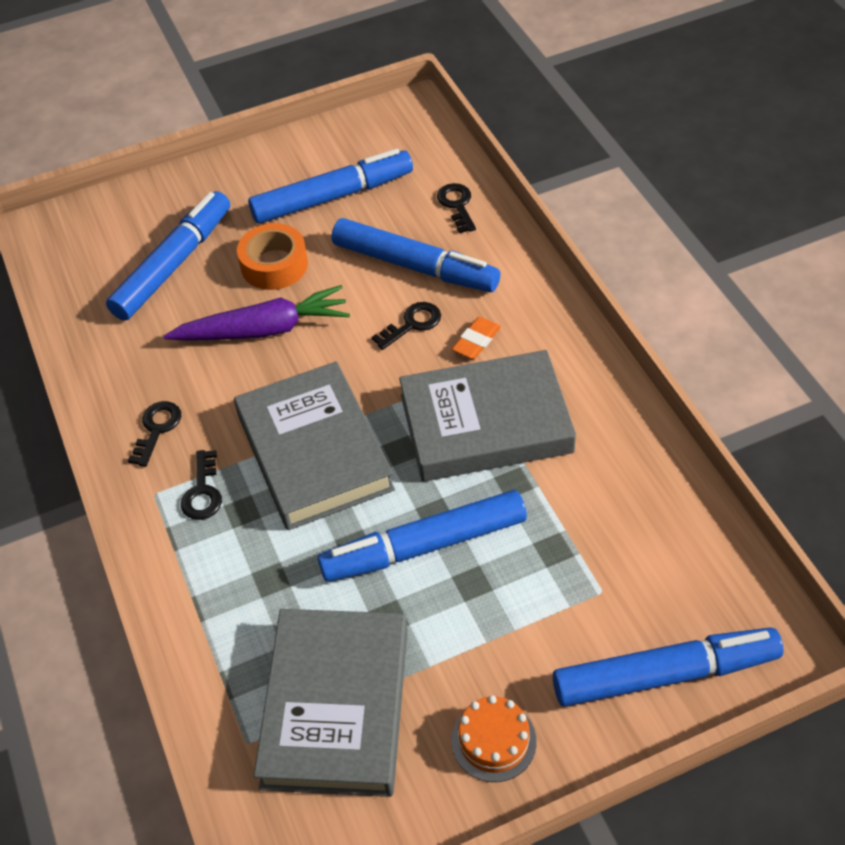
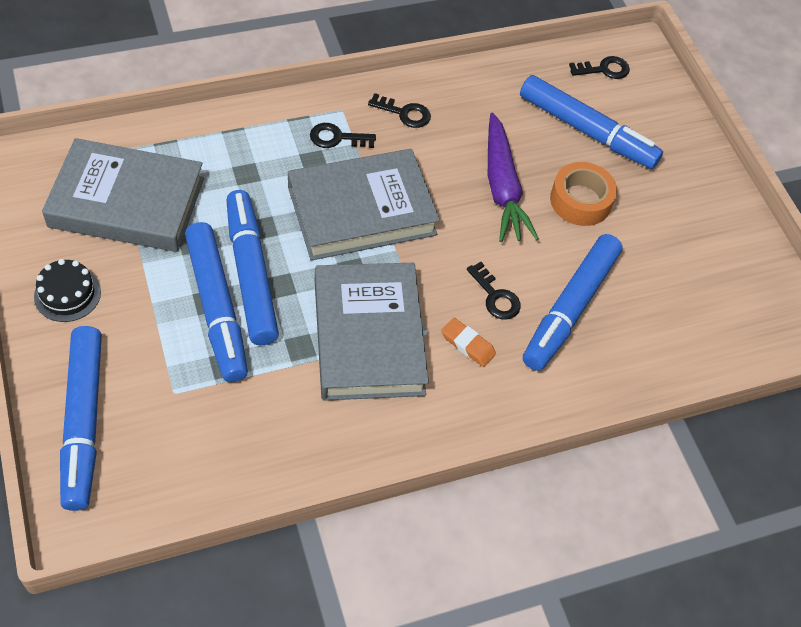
camera: 85 degrees right, 5 degrees up
(332, 197) = (670, 253): blue marker -> blue marker (217, 308)
(457, 205) = (654, 356): black key -> black key (604, 69)
(493, 741) = (67, 294): orange cake -> black cake

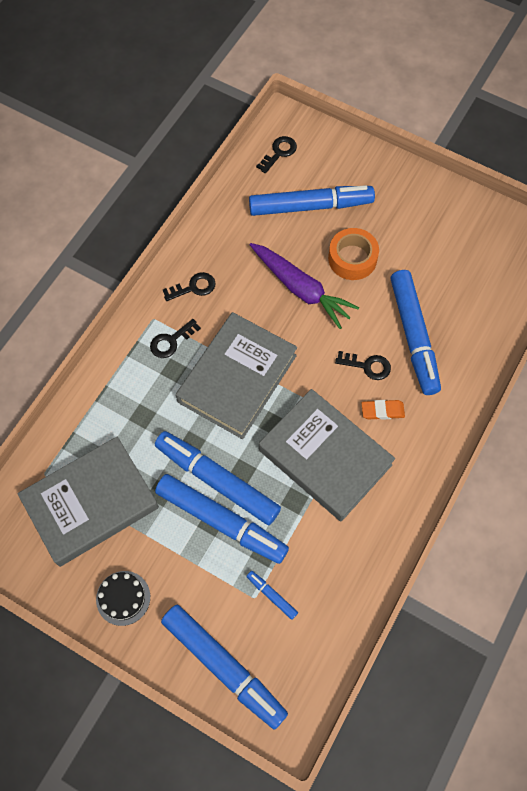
camera: 35 degrees left, 10 degrees up
(190, 404) = (272, 595): none -> blue marker

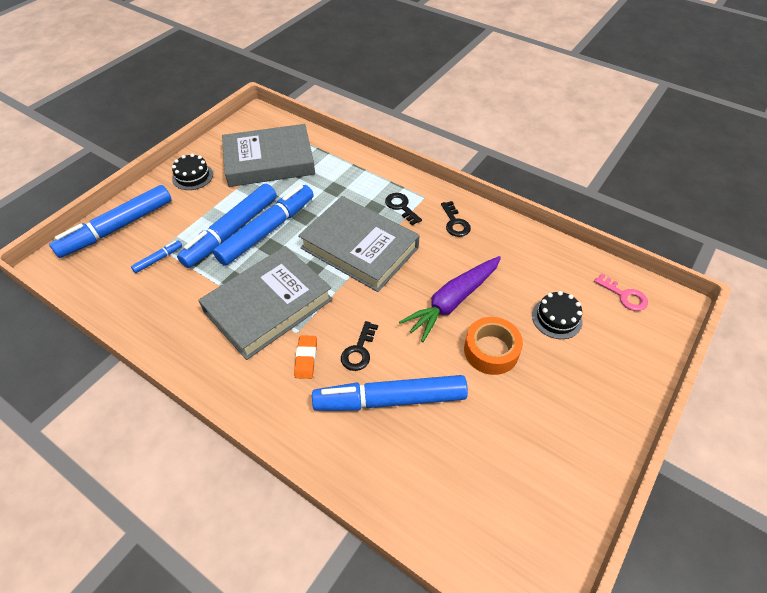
camera: 95 degrees right, 15 degrees down
(91, 503) = (269, 161): grey book -> grey book turned 75 degrees counterclockwise
(279, 152) = (624, 296): black key -> pink key
(310, 206) = (556, 318): blue marker -> black cake

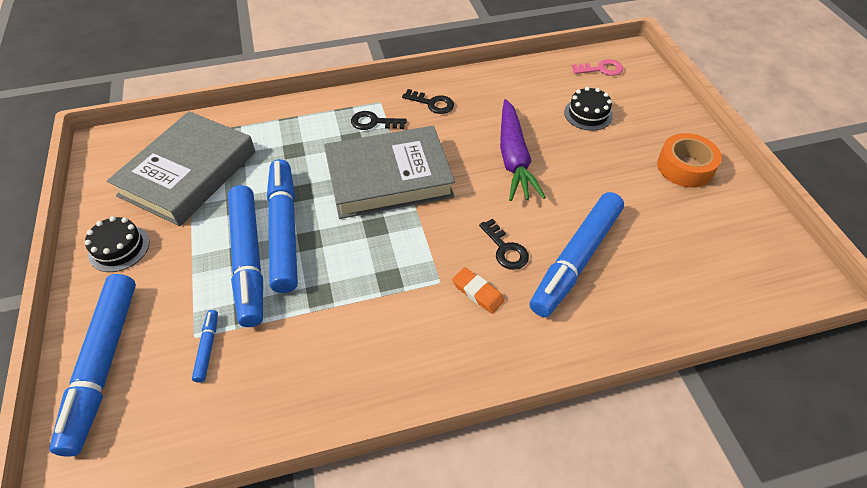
camera: 50 degrees left, 0 degrees up
(268, 305) = (384, 285): grey book -> none
(491, 350) = (584, 168): orange tape -> orange tape (685, 167)

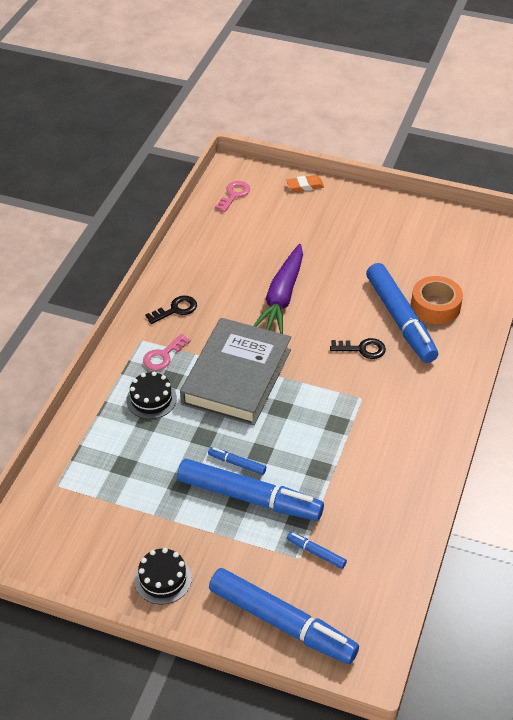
camera: 55 degrees left, 5 degrees down
(188, 173) = (111, 502): grey book -> none
(284, 230) = (237, 463): blue marker -> blue marker, size x0.42
(373, 122) = (163, 356): black key -> pink key
(477, 292) = (386, 383): orange eraser -> orange eraser (305, 186)
(514, 158) = (282, 297): purple carrot -> purple carrot turned 75 degrees clockwise
(588, 114) = (275, 232): black cake -> black cake (151, 399)
(685, 167) = (370, 218): orange tape -> orange tape (435, 306)

